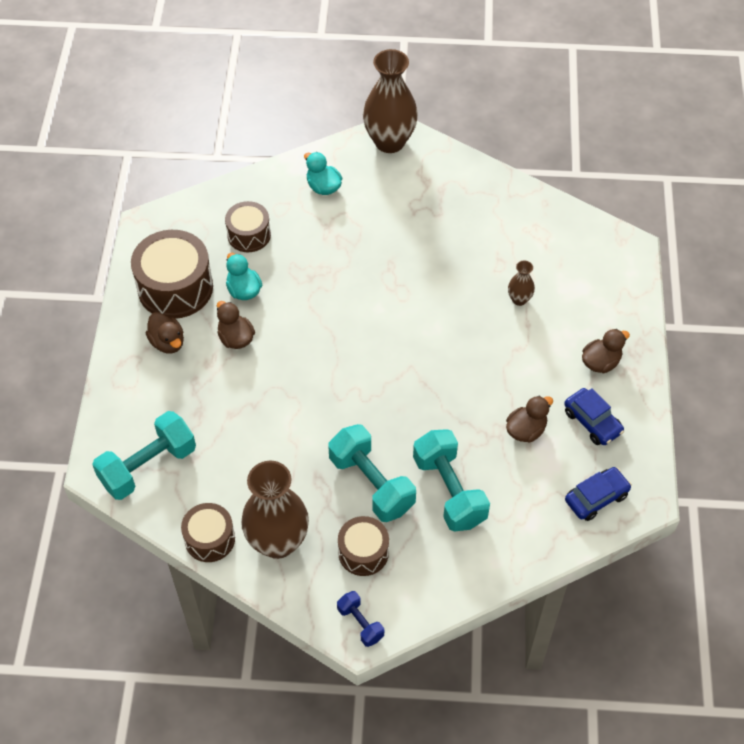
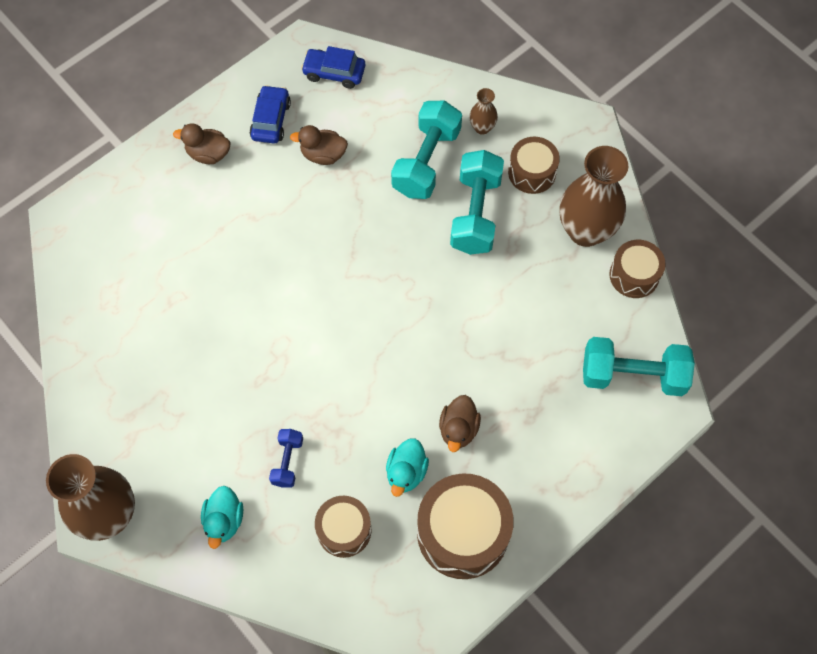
camera: 135 degrees left, 10 degrees up
(167, 342) = (519, 479): brown duck -> none
(360, 623) = (581, 131): blue dumbbell -> blue dumbbell (287, 461)
(519, 299) = (200, 254): brown vase -> brown vase (482, 128)

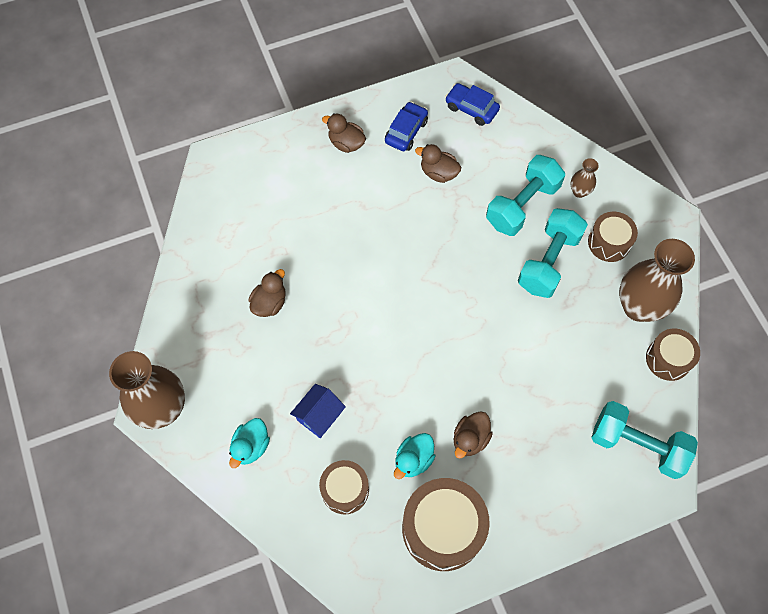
camera: 20 degrees right, 0 degrees up
(187, 358) = (269, 303): none -> brown duck
(287, 461) = (319, 416): blue dumbbell -> blue house

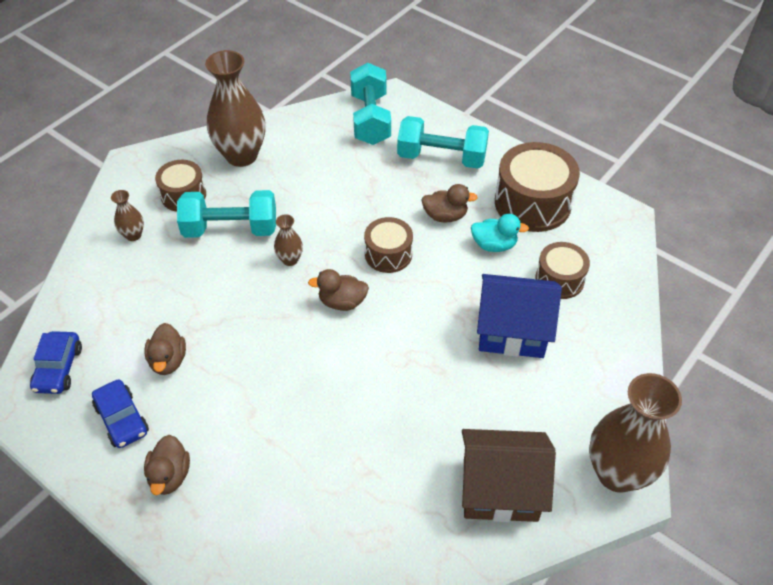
camera: 120 degrees left, 15 degrees down
(205, 325) = (500, 489): none -> brown house
(251, 446) = (585, 371): turquoise duck -> none
(269, 303) = (429, 440): brown duck -> brown duck (342, 302)
(319, 416) = (512, 331): blue house -> blue house, size x1.69
(406, 131) = (122, 419): blue car -> blue car turned 120 degrees counterclockwise
(489, 290) = (290, 260): none -> brown vase
(522, 205) = (174, 272): turquoise dumbbell -> turquoise dumbbell (441, 158)
(668, 359) = (281, 124): brown drum -> brown drum (388, 254)

